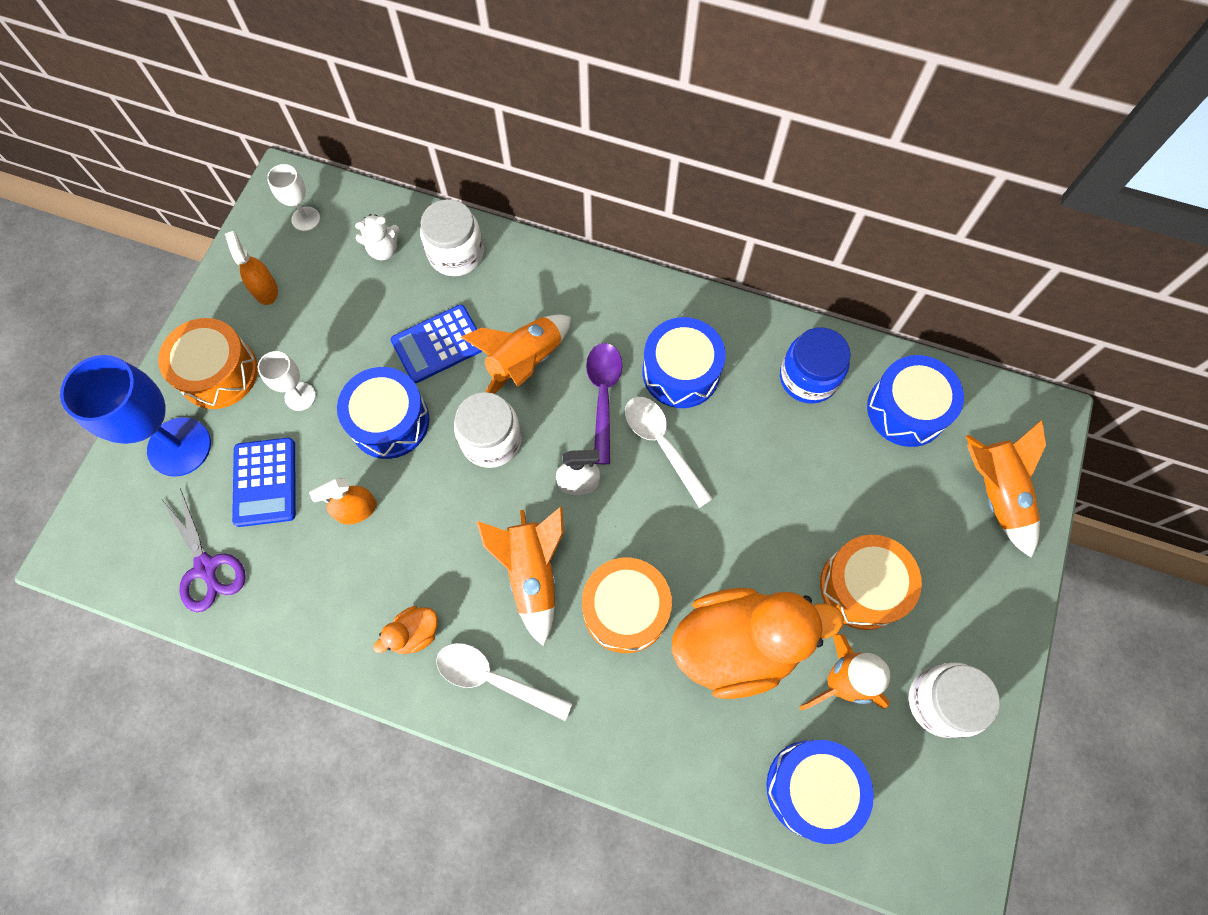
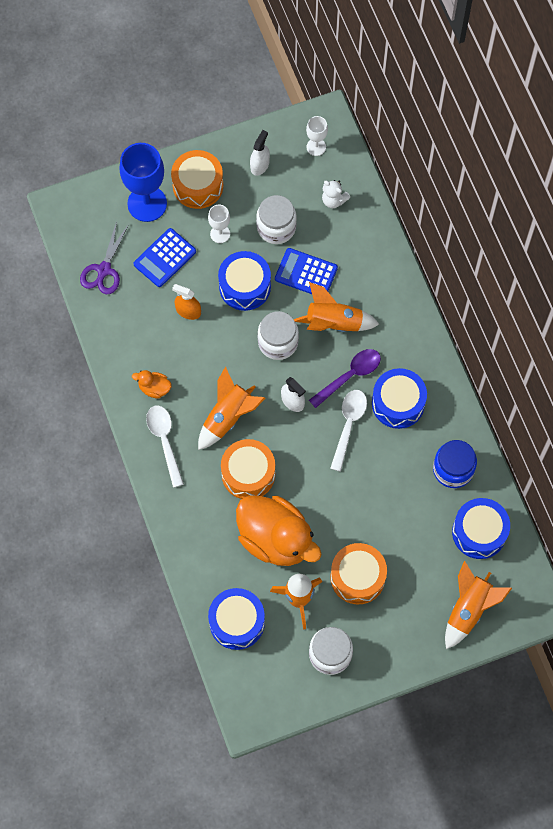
camera: 50 degrees right, 0 degrees up
(265, 290) = (259, 165): orange spray bottle -> white spray bottle
(456, 253) = (364, 237): white jar -> white jar (276, 227)

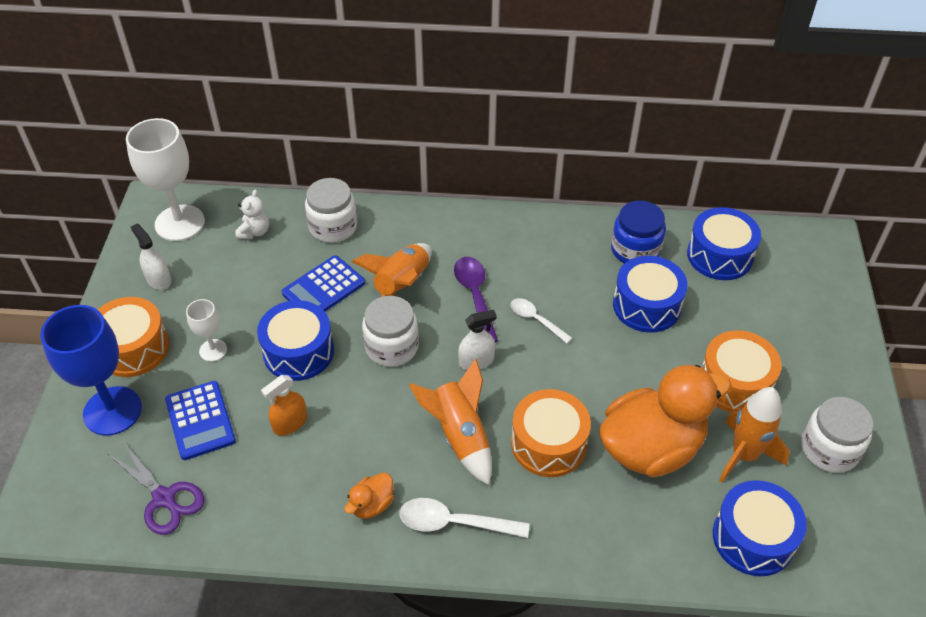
camera: 65 degrees left, 20 degrees down
(276, 227) = (247, 293): white jar -> white jar (333, 227)
(316, 147) = (180, 223): white goblet -> white goblet, size x1.99
(333, 200) = (254, 232): white teddy bear -> white teddy bear turned 45 degrees counterclockwise
(348, 425) = (536, 320): white spoon -> white spoon, size x0.66
(398, 403) = (532, 267): blue drum -> blue drum (646, 305)
(469, 609) = (809, 296): orange rocket -> none

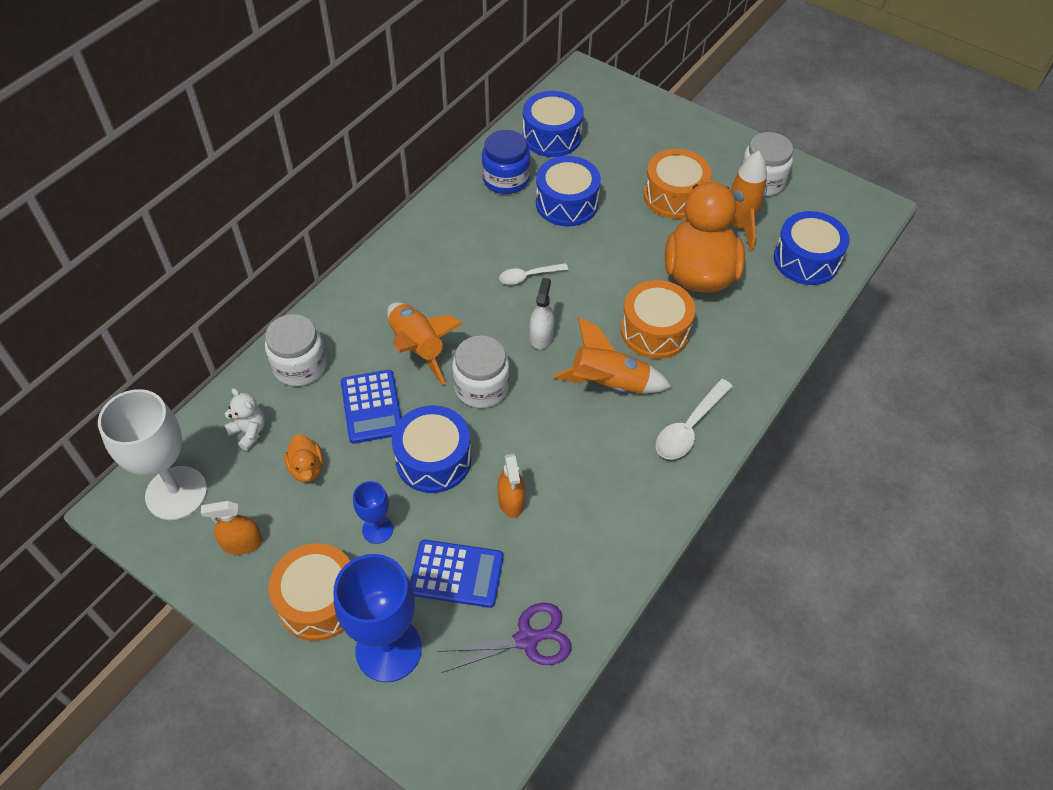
camera: 60 degrees left, 5 degrees up
(158, 279) = (242, 543): white spray bottle -> orange spray bottle
(213, 350) = (377, 529): white goblet -> blue goblet
(372, 505) = (637, 476): orange duck -> orange duck (307, 468)
(475, 296) = (471, 303): purple spoon -> none

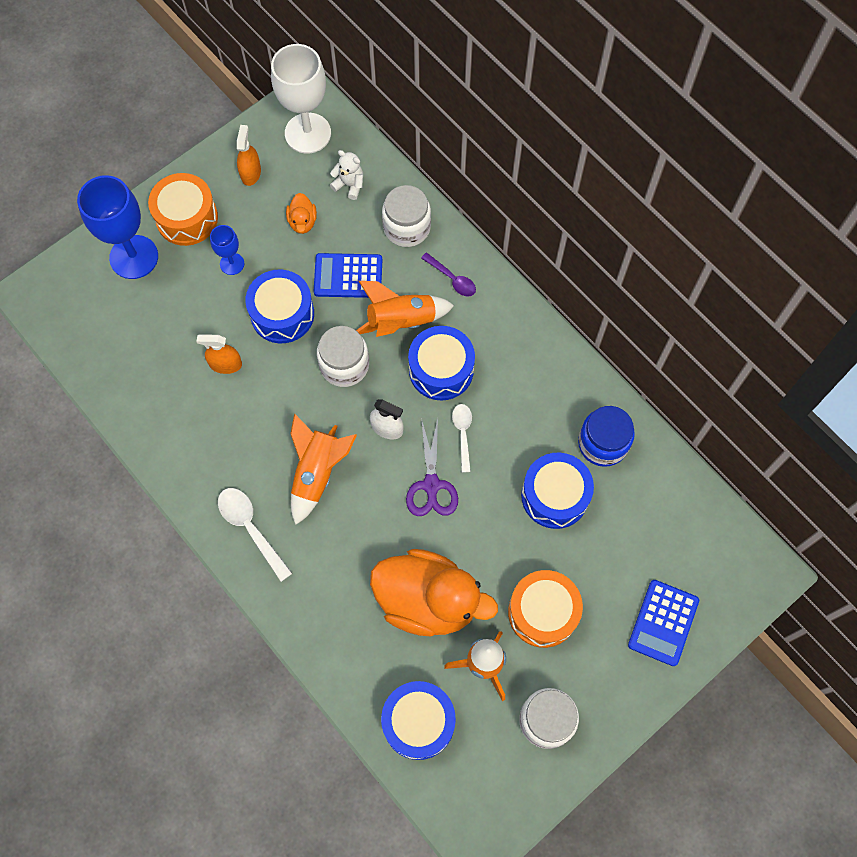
camera: 105 degrees right, 15 degrees up
(249, 432) = (349, 185): white teddy bear -> white teddy bear turned 120 degrees counterclockwise
(307, 468) = (302, 222): orange duck -> orange duck turned 90 degrees counterclockwise
(357, 315) = (452, 279): none -> purple spoon
(456, 574) = (176, 312): blue calculator -> blue calculator (663, 623)
(527, 639) = (107, 350): purple scissors -> purple scissors (431, 485)
(552, 136) = (662, 507): blue drum -> blue drum (441, 370)
(655, 331) = (366, 533): orange drum -> none

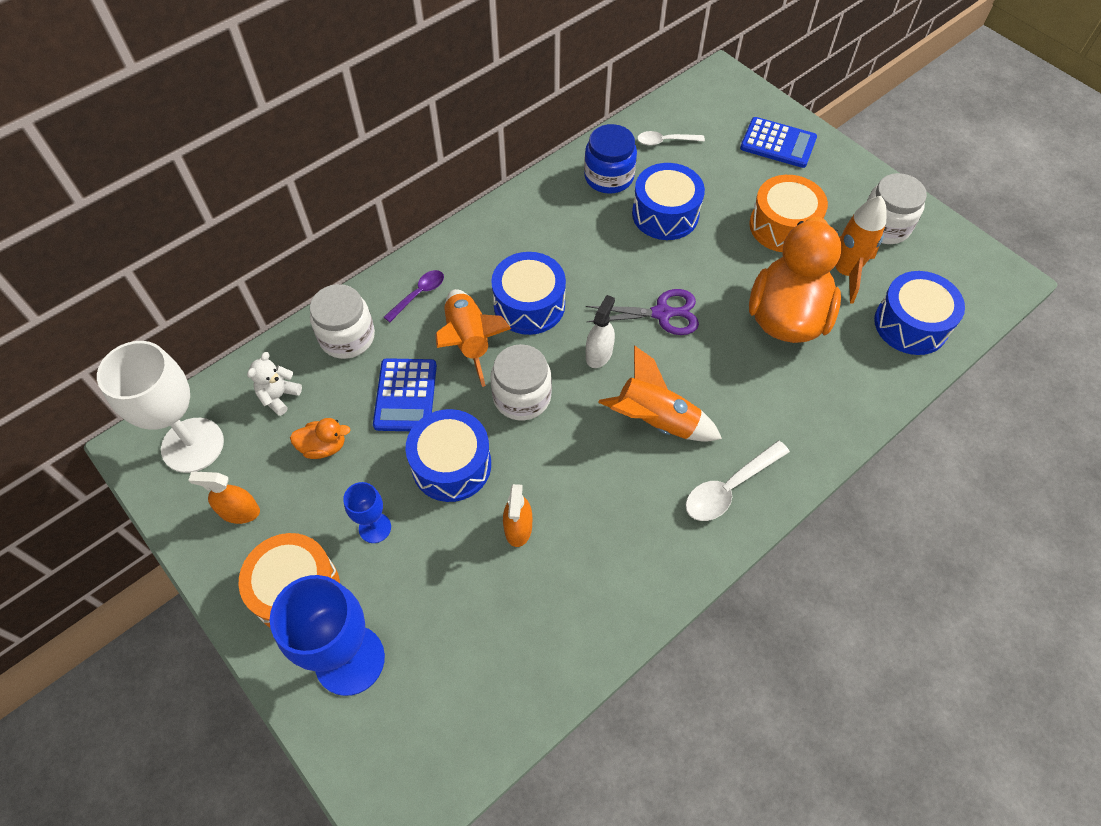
camera: 90 degrees left, 10 degrees down
(463, 434) = (603, 286): white spoon -> white spoon (665, 141)

